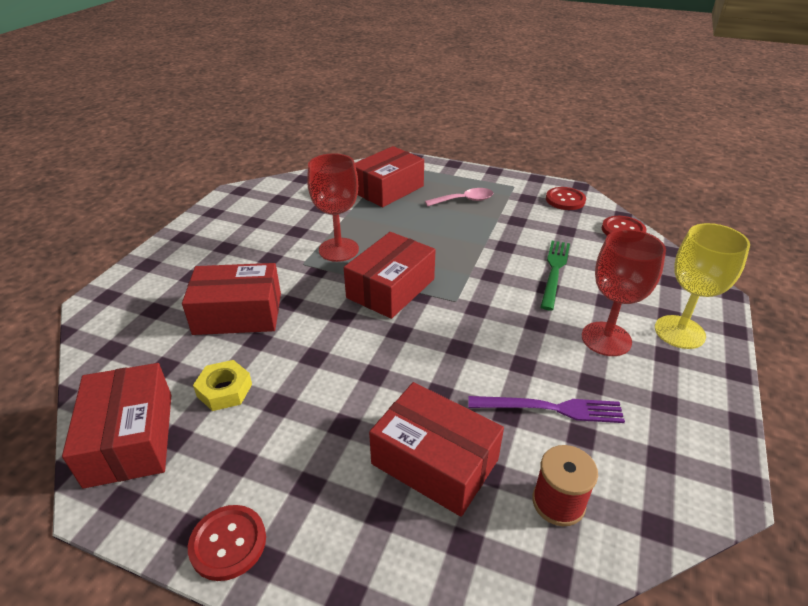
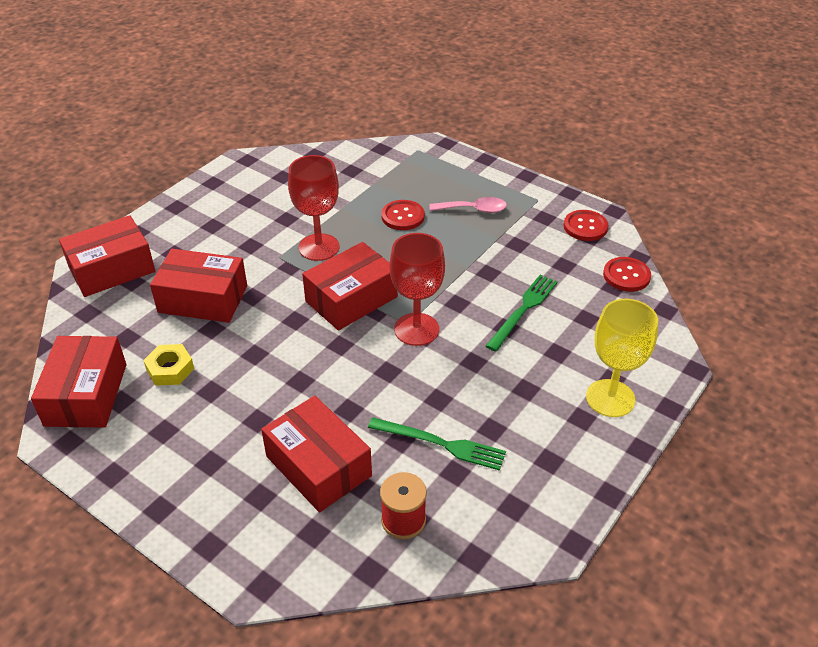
camera: 15 degrees right, 5 degrees up
(228, 543) = (137, 490): red button -> red button (403, 216)
(388, 189) = (398, 182): red box -> red box (112, 269)
(551, 408) = (441, 444): purple fork -> green fork
(606, 339) = (532, 390): red goblet -> red goblet (416, 329)

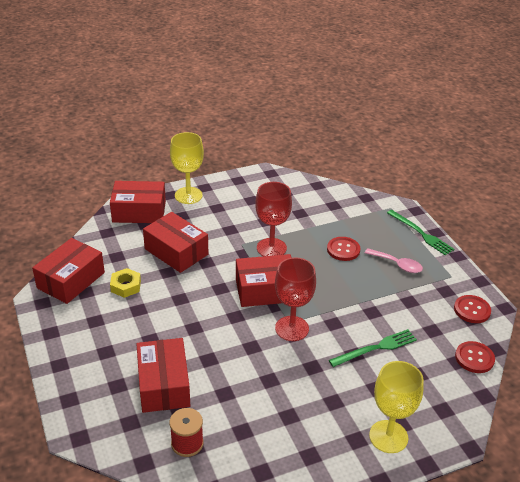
camera: 30 degrees right, 5 degrees down
(163, 224) = (188, 195): none -> yellow goblet
(441, 444) = (248, 409): green fork -> green fork (421, 233)

